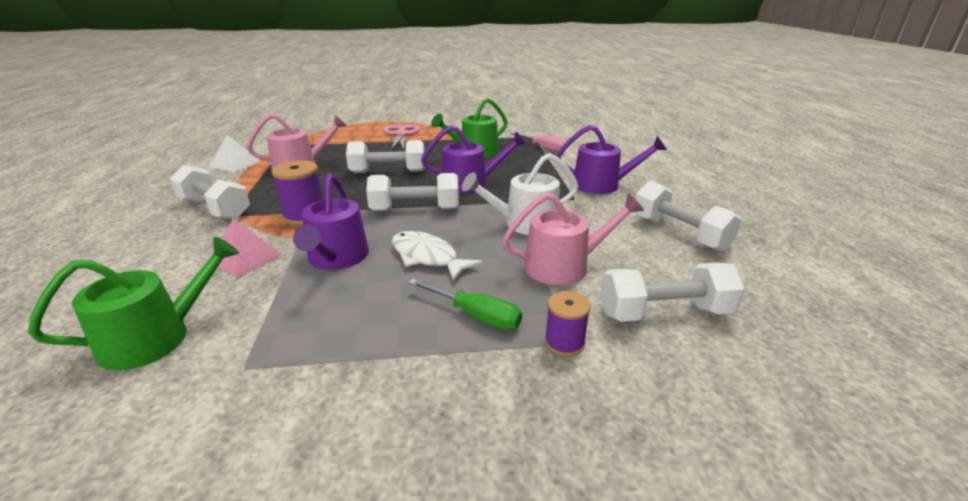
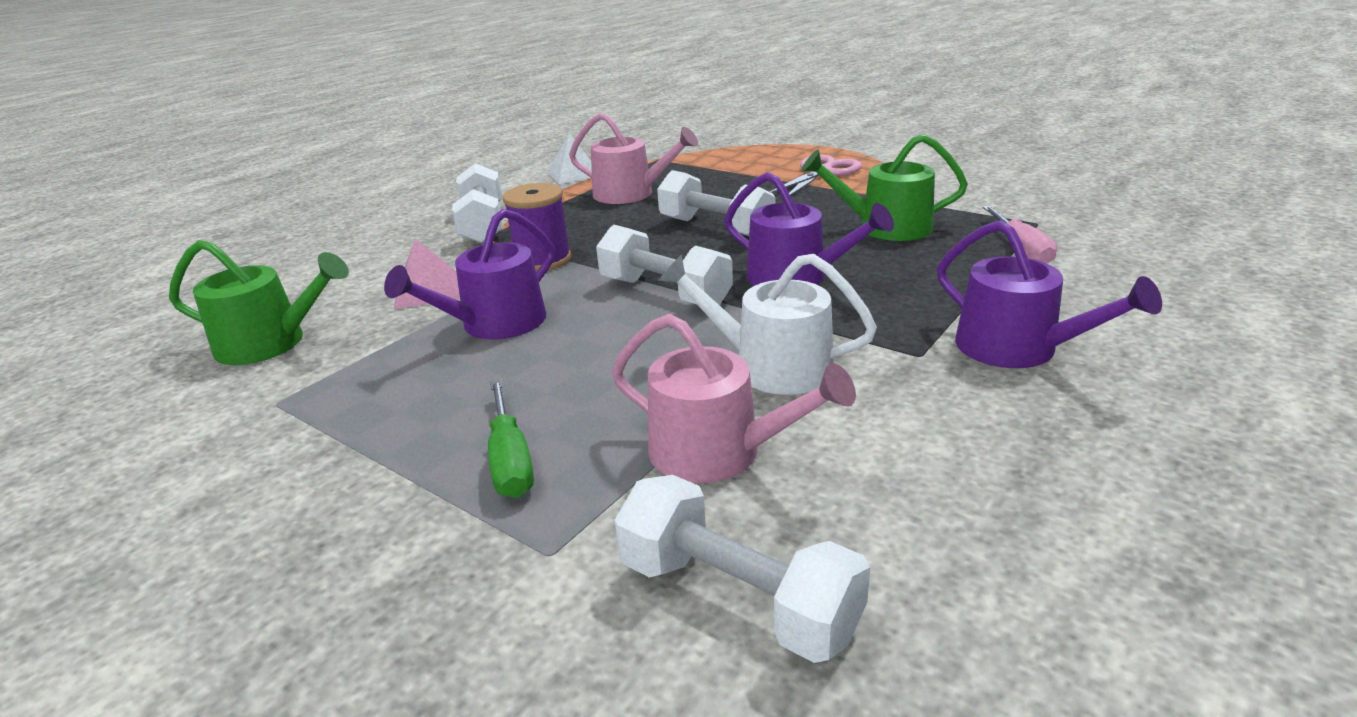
camera: 45 degrees right, 0 degrees up
(427, 257) = (578, 362): white fish -> none
(564, 343) = (541, 551): purple spool -> none
(679, 233) = (1013, 492): white dumbbell -> none

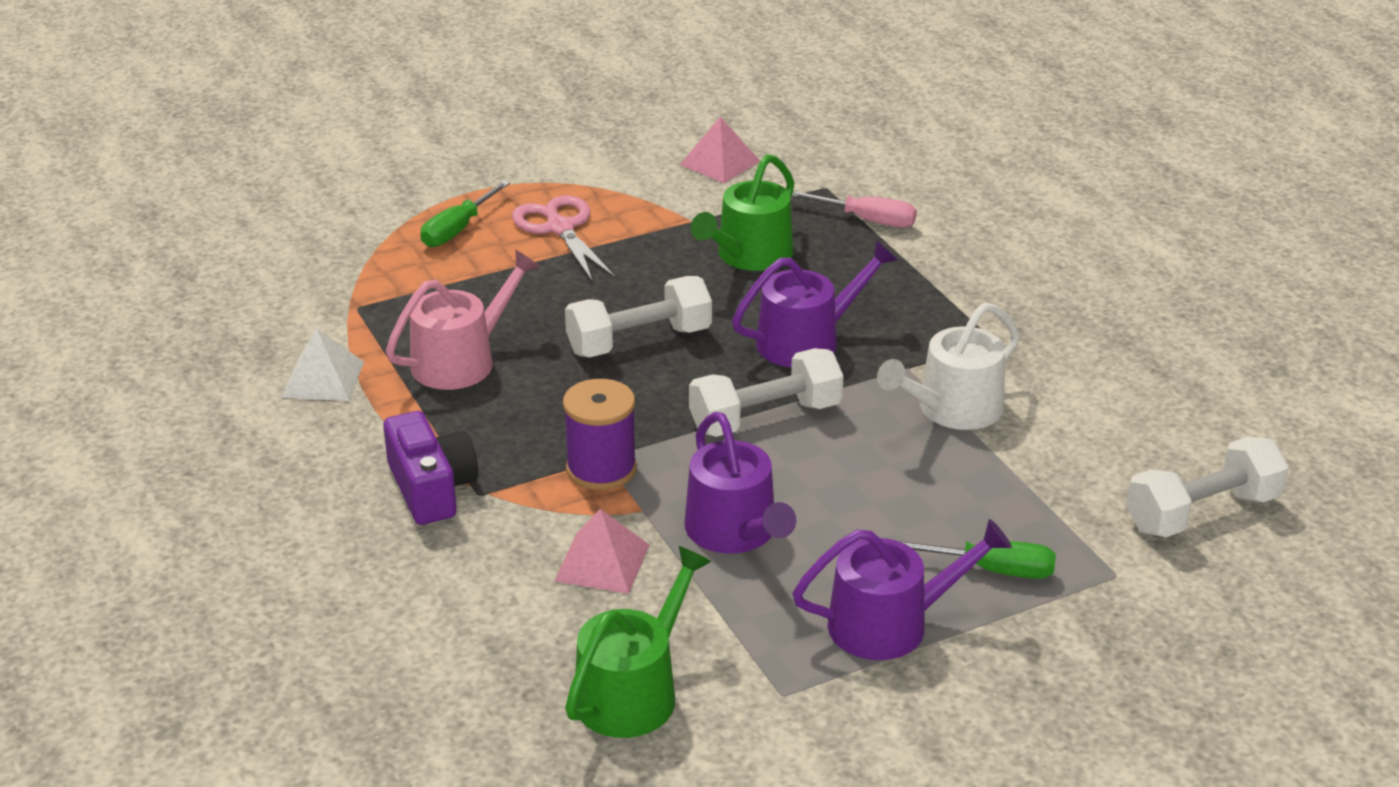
camera: 65 degrees left, 5 degrees up
(482, 225) = (431, 488): white dumbbell -> purple camera
(717, 452) = (1051, 472): pink watering can -> none
(775, 154) = (458, 229): none -> green screwdriver
(996, 185) = (720, 162): none -> pink pyramid
(1017, 348) = (1019, 300): purple watering can -> purple watering can (890, 624)

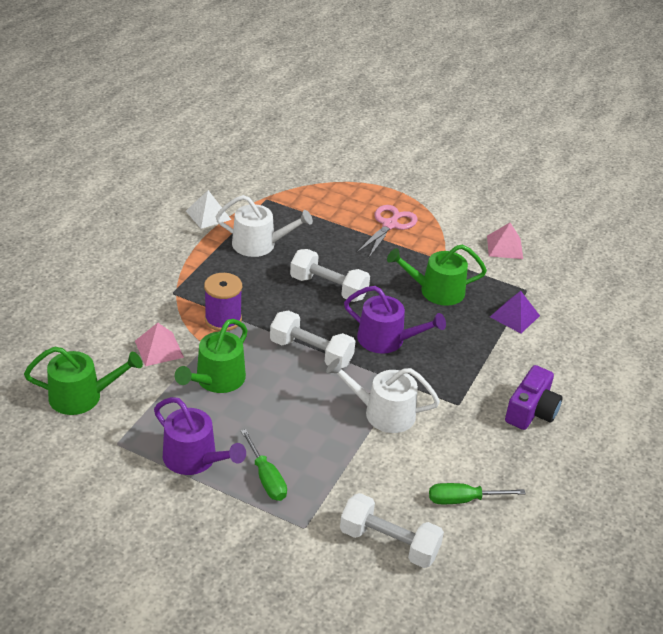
camera: 50 degrees right, 5 degrees up
(431, 488) = (164, 278): purple camera -> purple camera (531, 411)
(458, 229) = (354, 198): green screwdriver -> green screwdriver (463, 500)
(461, 360) = (259, 244): pink watering can -> white watering can
(735, 532) = (216, 380): purple watering can -> green watering can
(866, 220) = (514, 316): pink screwdriver -> purple pyramid

